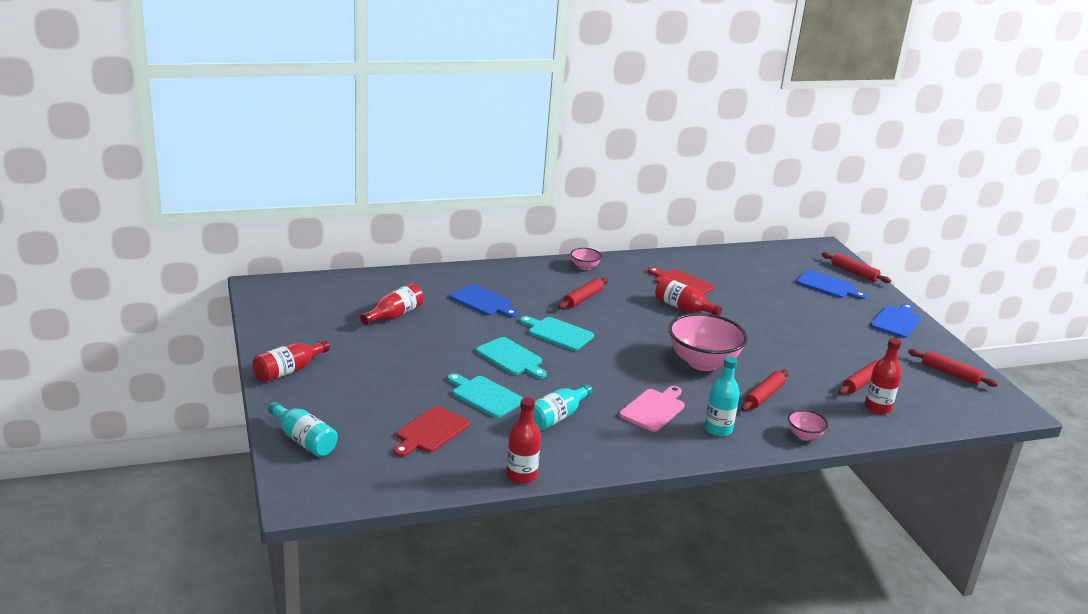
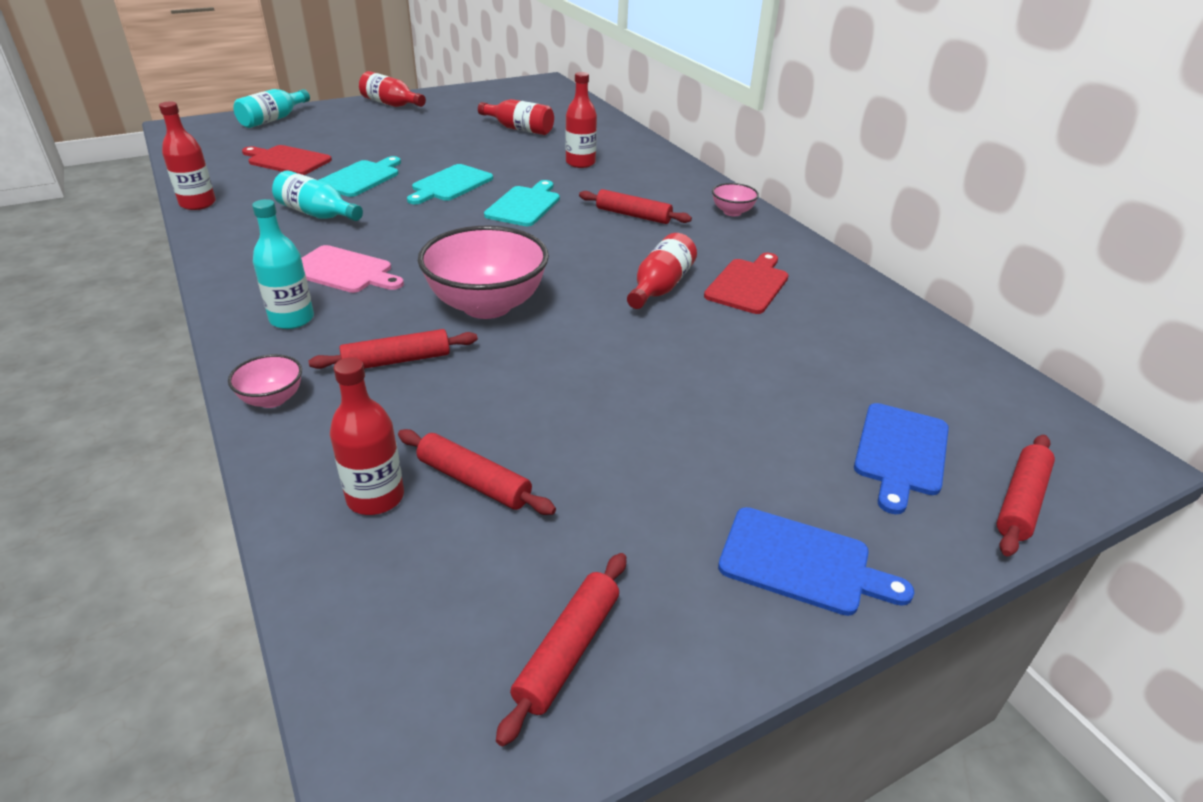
camera: 80 degrees right, 10 degrees up
(482, 301) = (580, 163): blue cutting board -> red bottle
(763, 396) = (397, 360): red rolling pin -> red rolling pin turned 45 degrees counterclockwise

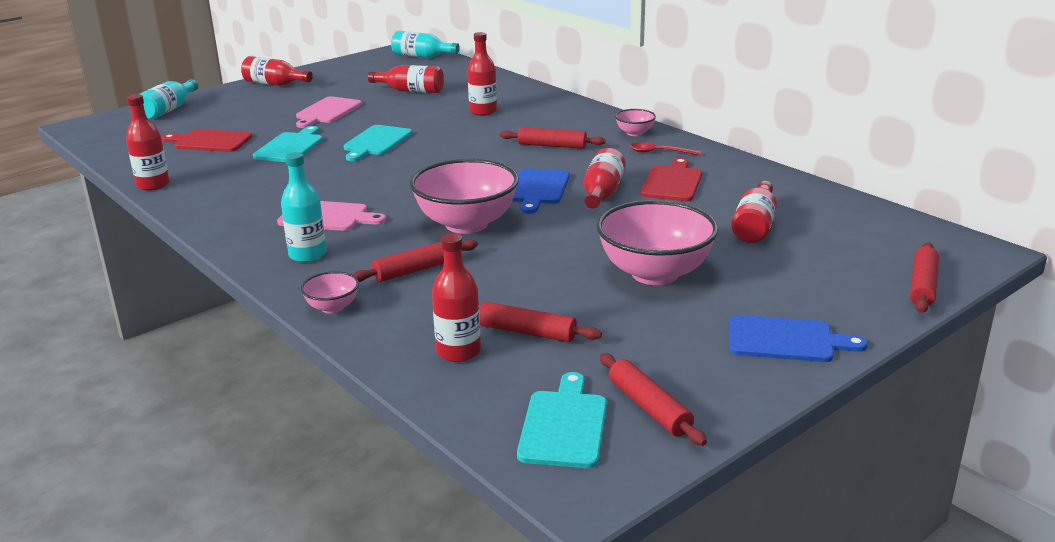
camera: 10 degrees left, 10 degrees down
(317, 214) = (271, 179): turquoise bottle -> turquoise bottle (422, 56)
(422, 142) = (327, 112): none -> pink cutting board
(524, 205) = (453, 150): turquoise cutting board -> turquoise cutting board (564, 425)
(567, 650) = (649, 408): red rolling pin -> red rolling pin turned 45 degrees counterclockwise
(672, 416) = (655, 274): none -> pink bowl
(749, 241) = (659, 152): none -> red spoon
(825, 364) = (755, 226): none -> red bottle
(900, 452) = (830, 270): blue cutting board -> blue cutting board (538, 189)

